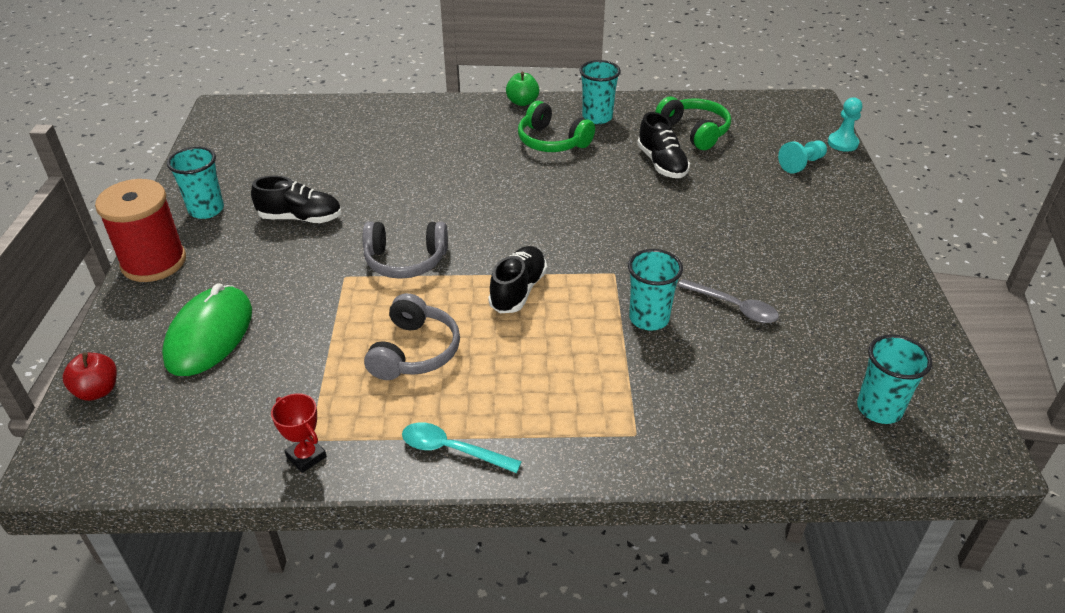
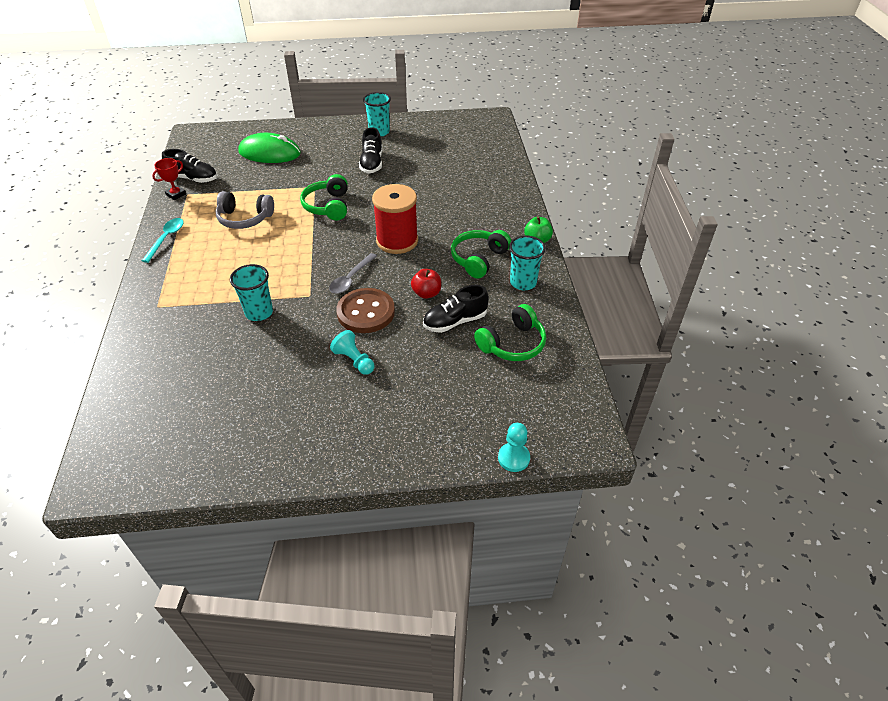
camera: 85 degrees right, 5 degrees up
(97, 391) = (235, 132): red apple -> red apple (426, 293)
(154, 262) = (331, 126): red spool -> red spool (397, 241)
(405, 260) = (328, 206): grey headphones -> green headphones
(518, 290) = (294, 253): black shoe -> black shoe (193, 178)
(647, 226) = (366, 312): none -> brown button
(734, 307) = (265, 357): grey spoon -> grey spoon (350, 279)
(801, 164) = (467, 418): turquoise pawn -> turquoise pawn (354, 360)
(879, 409) = (145, 429): turquoise cup -> none

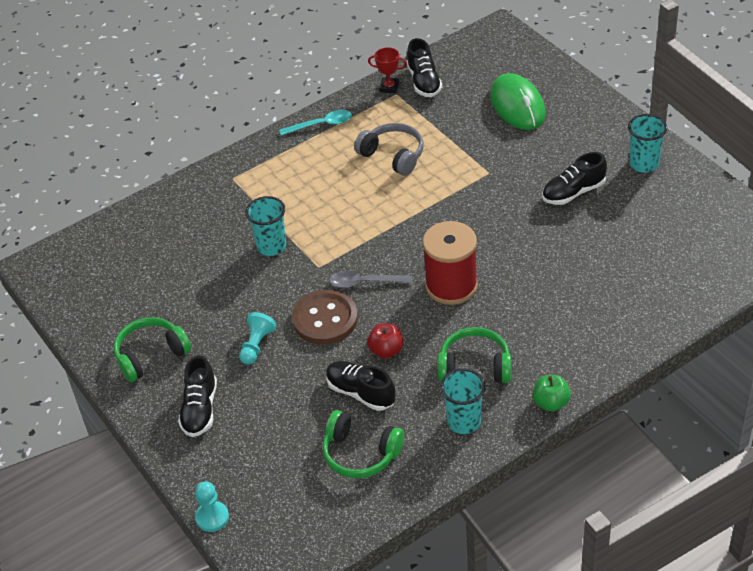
camera: 65 degrees right, 0 degrees up
(244, 218) = (393, 156): grey headphones -> grey headphones turned 150 degrees clockwise
(328, 206) = (464, 202): green headphones -> green headphones (151, 355)
(390, 422) = (200, 409): none -> black shoe

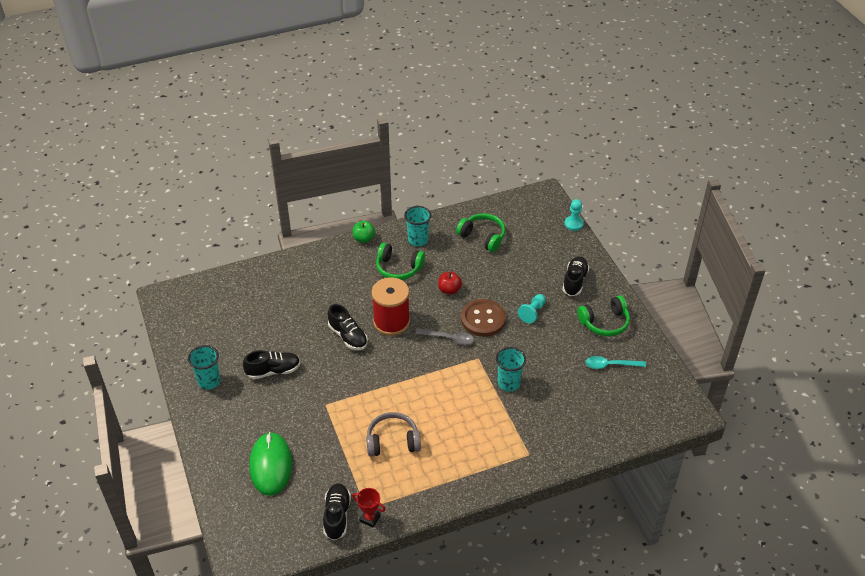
camera: 170 degrees left, 0 degrees up
(321, 125) = (442, 491): turquoise spoon -> turquoise spoon (610, 365)
(360, 393) = (473, 269): black shoe -> black shoe (348, 336)
(393, 156) = (392, 441): grey headphones -> grey headphones turned 120 degrees clockwise

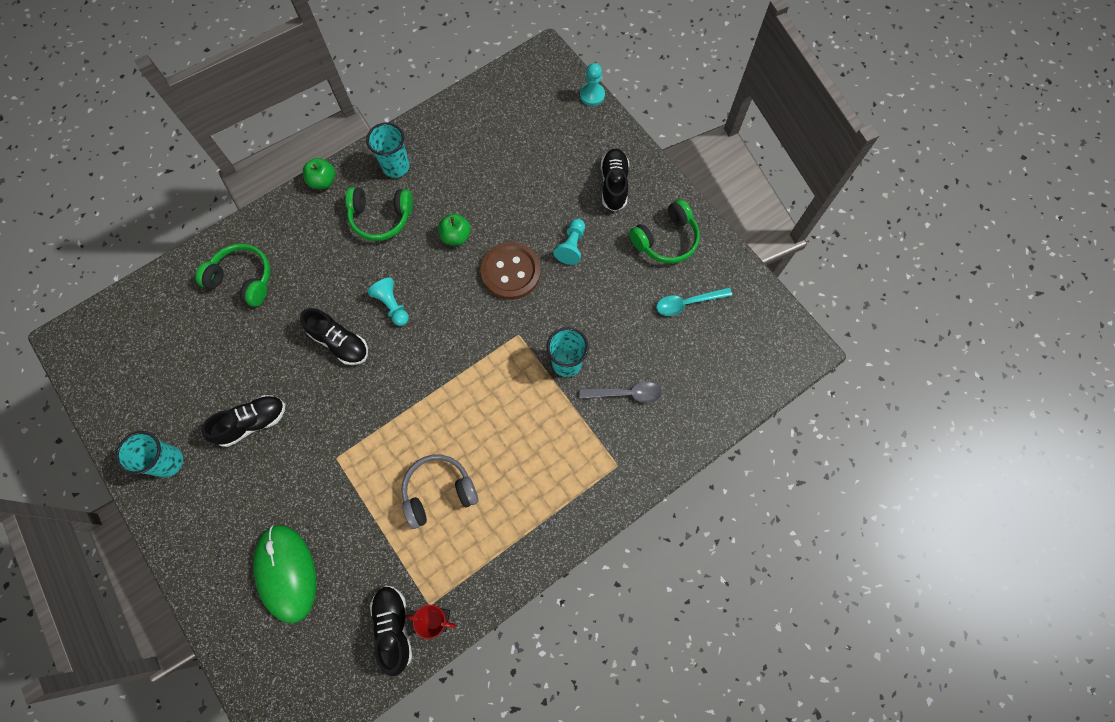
camera: 15 degrees left, 25 degrees up
(391, 322) = (392, 305): red spool -> turquoise pawn
(449, 290) = (456, 236): red apple -> green apple
(449, 338) = (474, 313): grey spoon -> grey spoon (626, 394)
(483, 237) = (480, 142): green headphones -> green headphones (243, 279)

